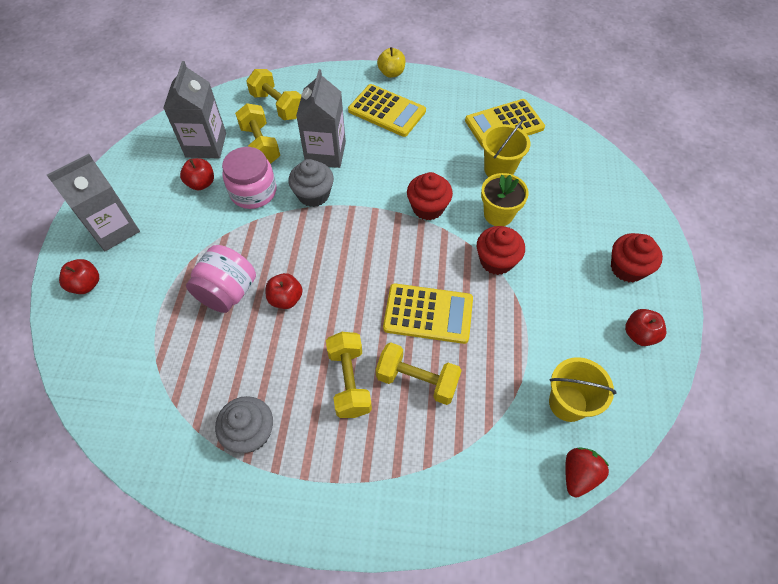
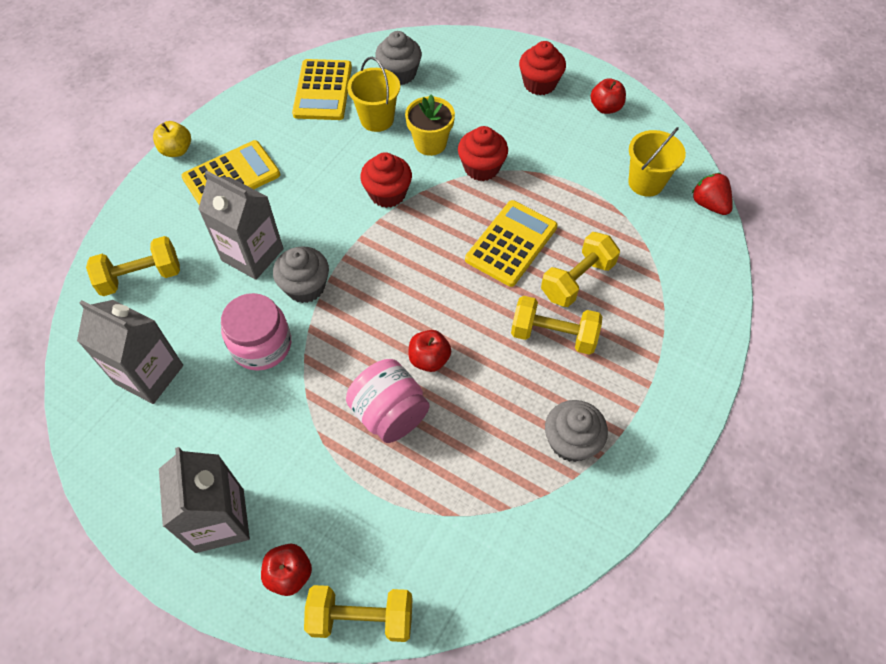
camera: 65 degrees left, 0 degrees up
(201, 183) = (210, 397): red apple -> none
(260, 145) = (193, 315): yellow dumbbell -> yellow dumbbell (361, 617)
(559, 163) = (399, 74): none -> grey cupcake

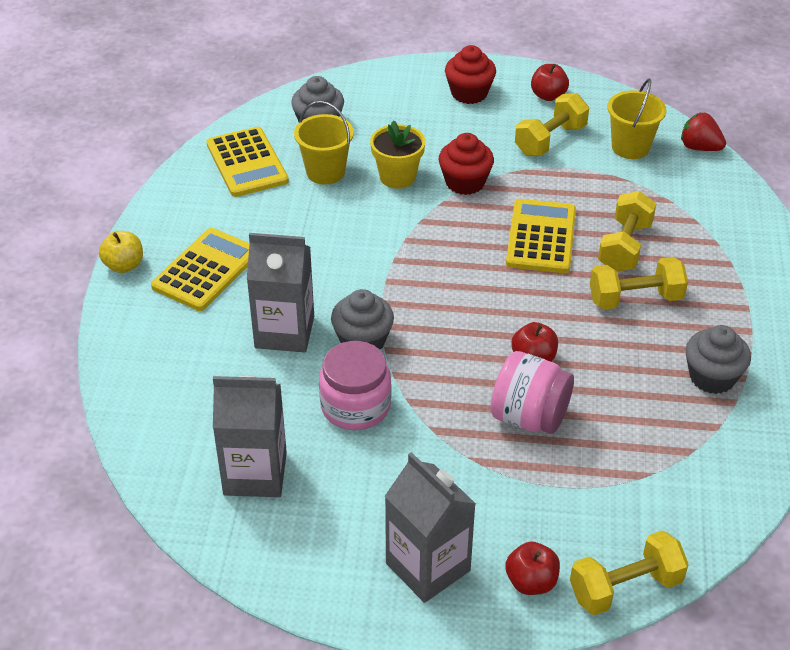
camera: 25 degrees left, 15 degrees down
(141, 277) = (176, 392): yellow dumbbell -> yellow dumbbell (550, 140)
(387, 194) = (386, 234): red cupcake -> none

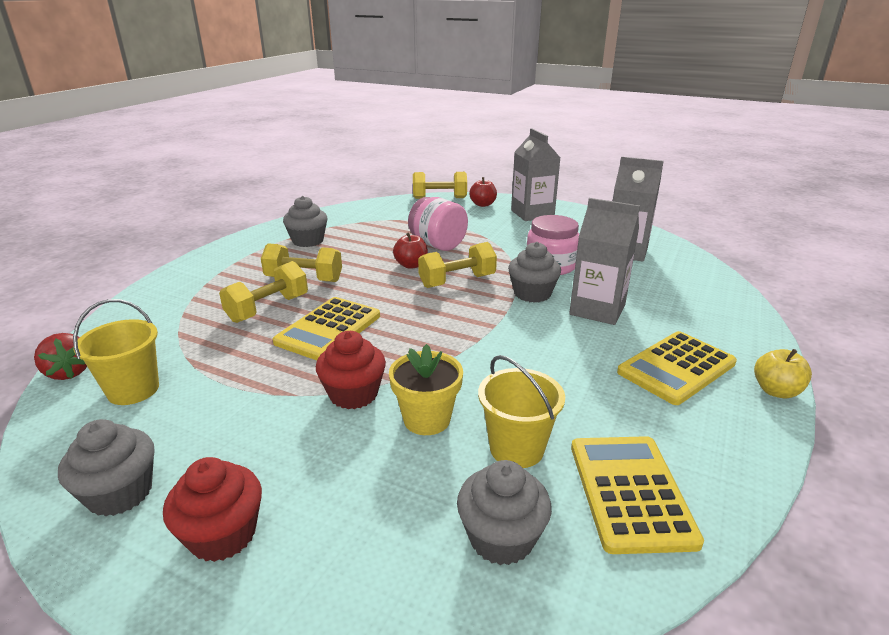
camera: 160 degrees left, 15 degrees down
(548, 96) = (120, 493): red apple -> grey cupcake
(550, 140) = (205, 421): yellow dumbbell -> yellow dumbbell (457, 281)

